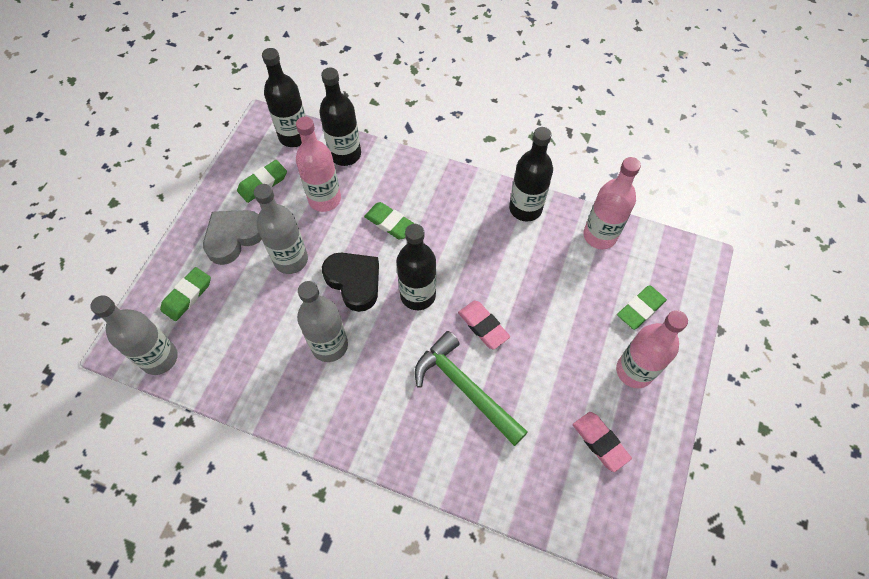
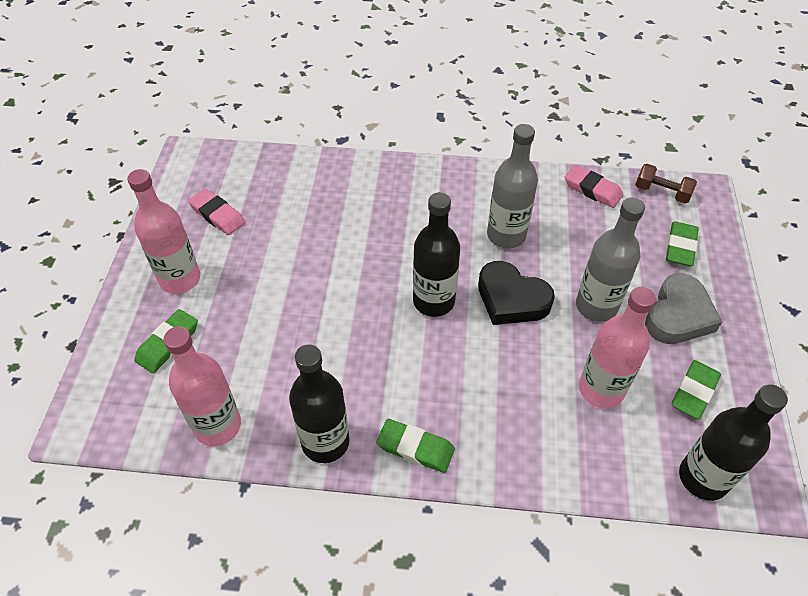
camera: 165 degrees right, 10 degrees down
(159, 358) = (662, 192): grey bottle -> brown dumbbell
(345, 154) = (611, 465): black bottle -> none
(390, 223) = (501, 377): green eraser -> green eraser (415, 448)
(465, 388) = (356, 229): green hammer -> none
(483, 326) = (351, 286): pink eraser -> pink eraser (592, 189)

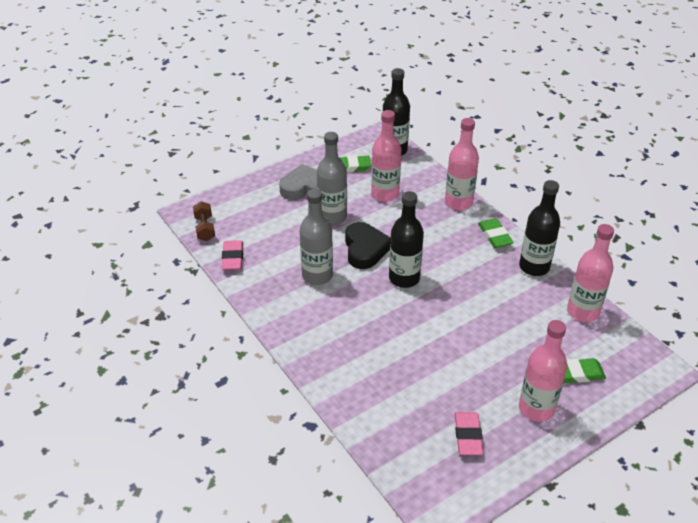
camera: 130 degrees left, 10 degrees down
(515, 462) = (458, 202): none -> pink bottle
(680, 247) = (249, 204): green eraser -> none

